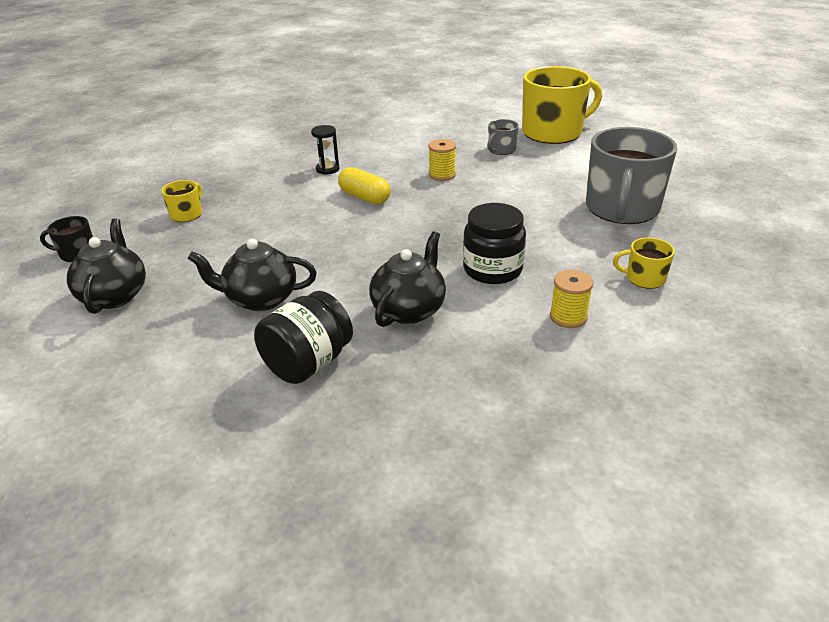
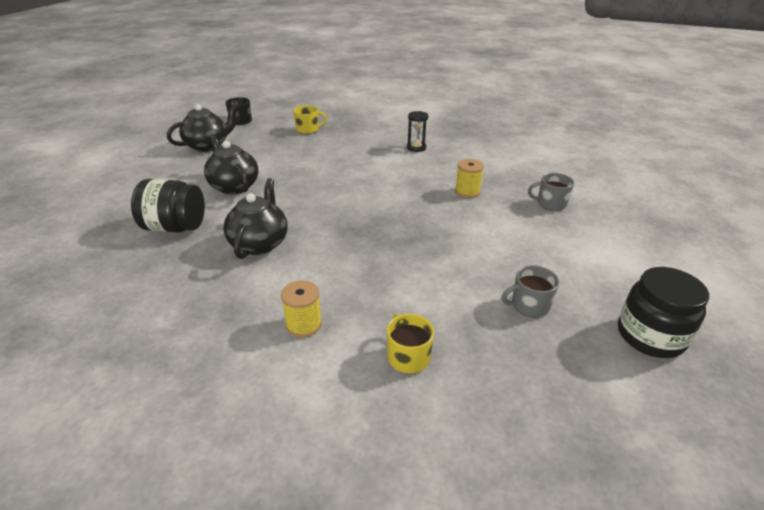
camera: 55 degrees right, 0 degrees up
(364, 197) = (393, 174): yellow capsule -> none
(409, 310) = (259, 243): black teapot -> black teapot turned 75 degrees counterclockwise
(492, 269) = (344, 262): black jar -> black jar (650, 336)
(553, 132) = (629, 219): yellow mug -> none
(621, 209) = (529, 305): grey mug -> grey mug, size x0.45

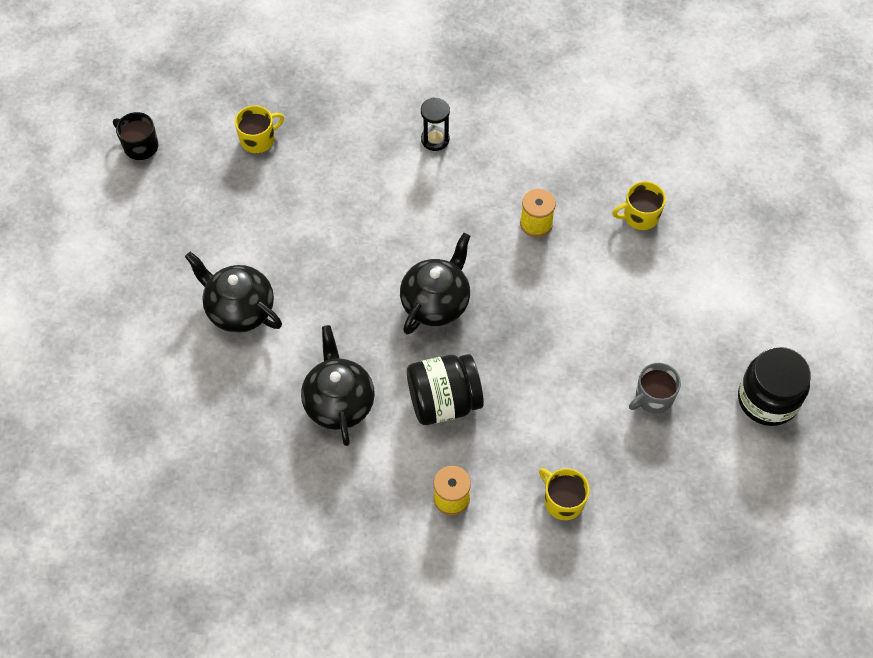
camera: 20 degrees left, 25 degrees up
(175, 227) = (222, 410): black jar -> black jar (444, 401)
(208, 146) = (138, 229): black teapot -> black teapot (436, 302)
(550, 204) = (640, 216): grey mug -> yellow mug

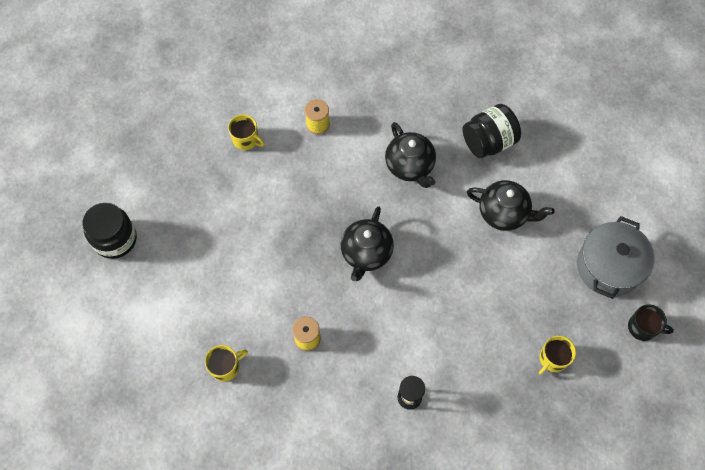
camera: 165 degrees right, 5 degrees up
(143, 216) = (608, 267): none -> grey pot
(444, 401) = (340, 183): black jar -> black jar (488, 142)
(653, 397) = (196, 221): grey mug -> none

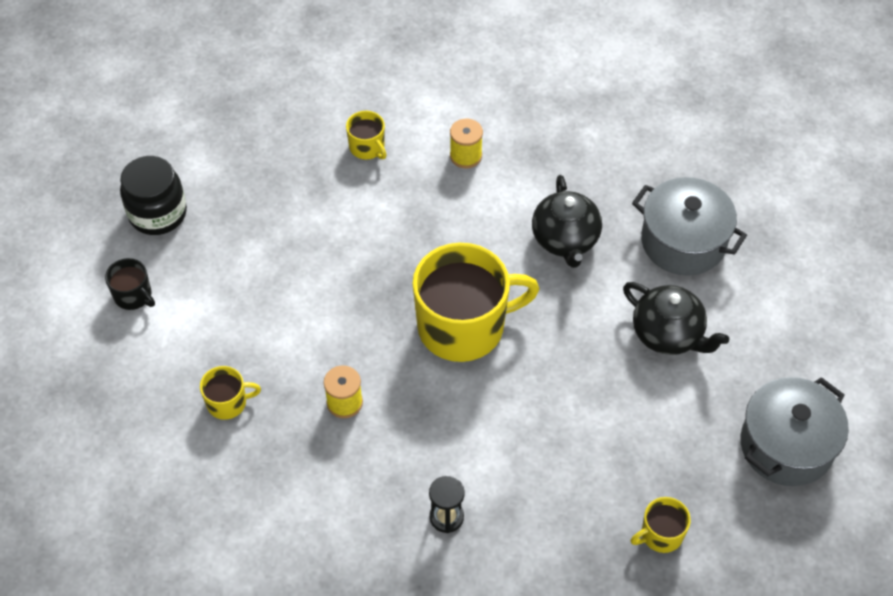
camera: 20 degrees right, 10 degrees down
(366, 253) = (463, 326): black teapot -> yellow mug
(488, 142) = (683, 242): black jar -> grey pot
(643, 327) = (804, 537): black mug -> black mug (133, 295)

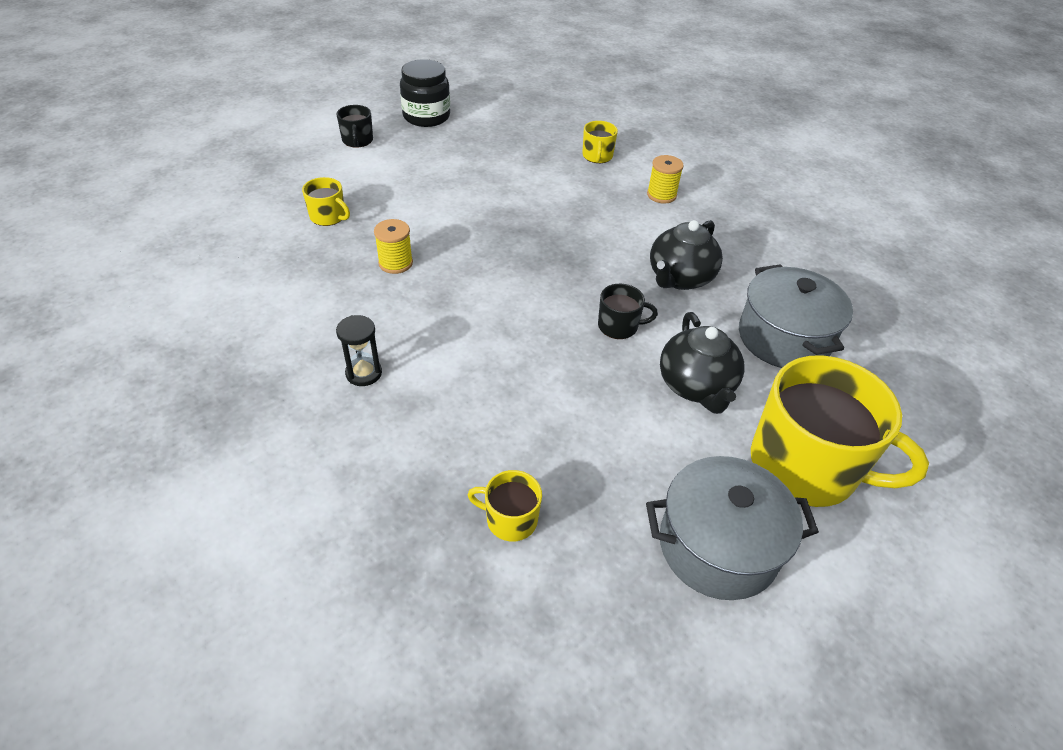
camera: 40 degrees right, 10 degrees down
(463, 326) = (535, 276): yellow mug -> yellow mug (806, 466)
(570, 323) = (619, 326): none -> black mug

